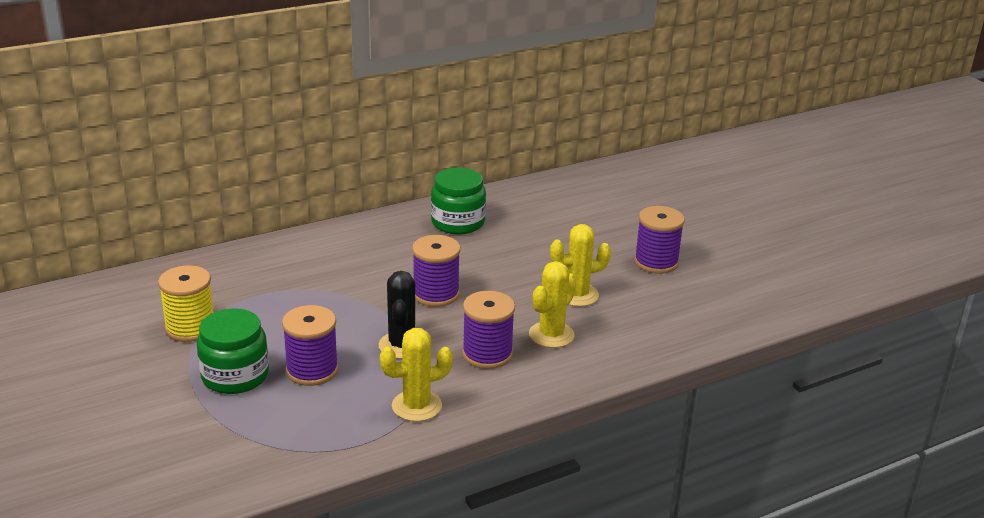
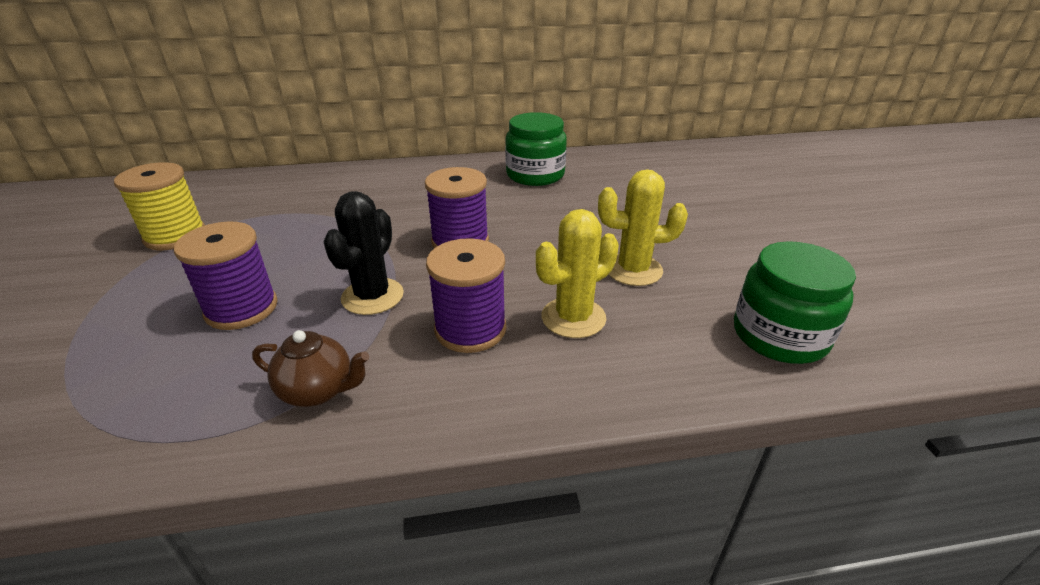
camera: 20 degrees right, 5 degrees up
(235, 376) = (153, 298): green jar -> green jar (779, 335)
(416, 406) = (319, 390): yellow cactus -> brown teapot
(656, 262) = (755, 246): purple spool -> none

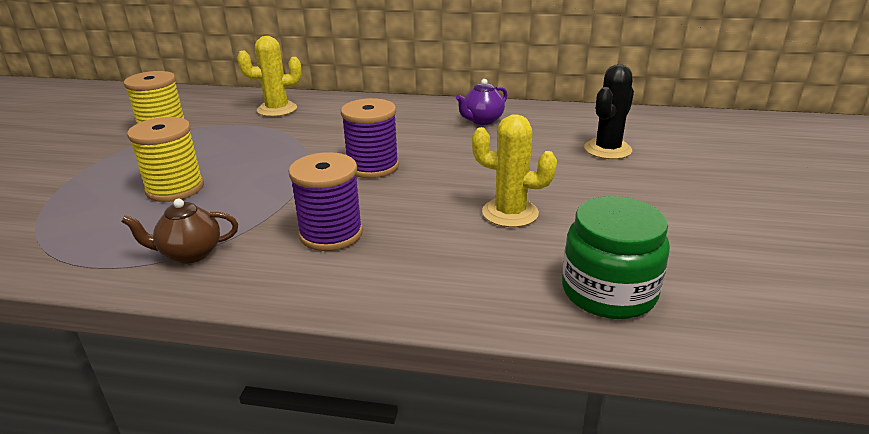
camera: 20 degrees right, 5 degrees down
(241, 308) = (175, 188): purple spool -> yellow spool
(319, 390) = (190, 254): brown teapot -> brown teapot turned 135 degrees clockwise
(372, 296) = (273, 196): black cactus -> black cactus (607, 149)
(535, 175) = (482, 120): green jar -> purple teapot
(573, 318) = (423, 241): yellow cactus -> yellow cactus (277, 109)

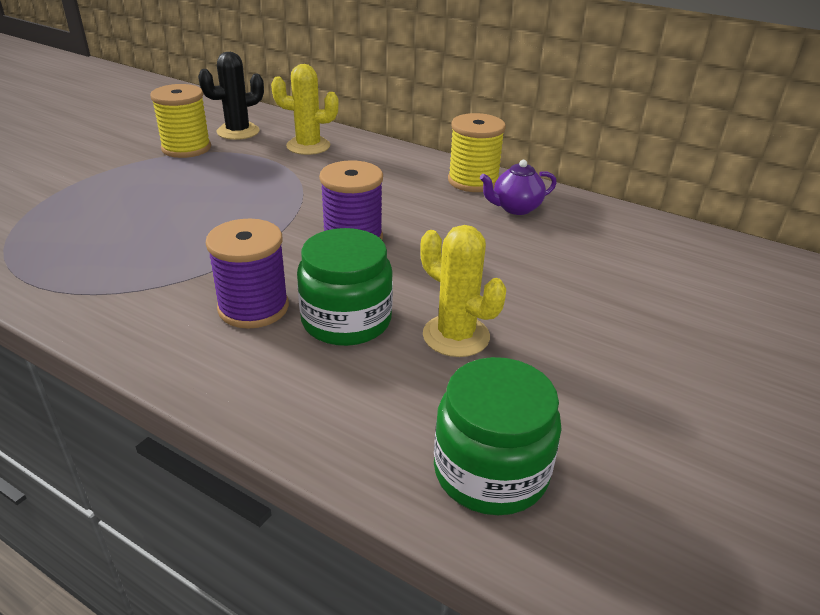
camera: 20 degrees right, 5 degrees up
(175, 188) = (151, 216): yellow spool -> yellow spool (473, 181)
(190, 254) = (113, 292): brown teapot -> none
(417, 223) = (346, 320): none -> green jar
(607, 149) = (639, 283): black cactus -> black cactus (238, 132)

